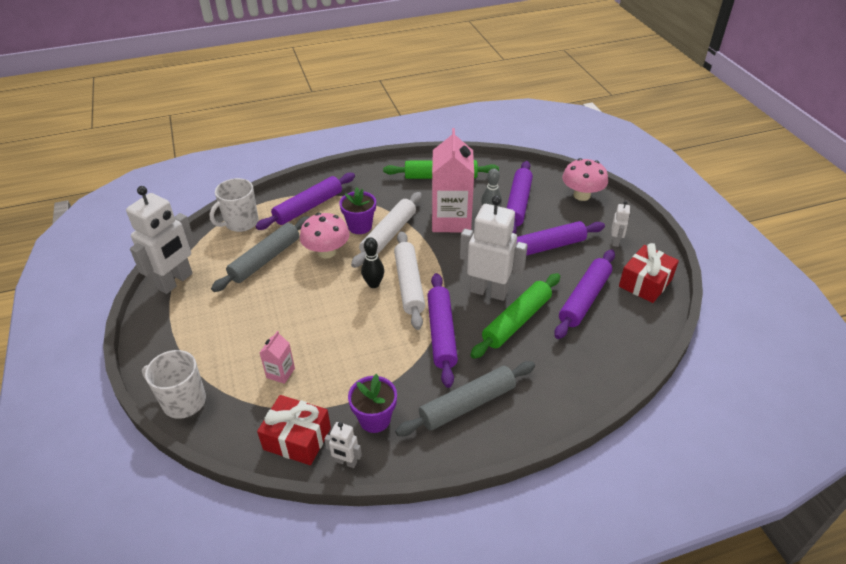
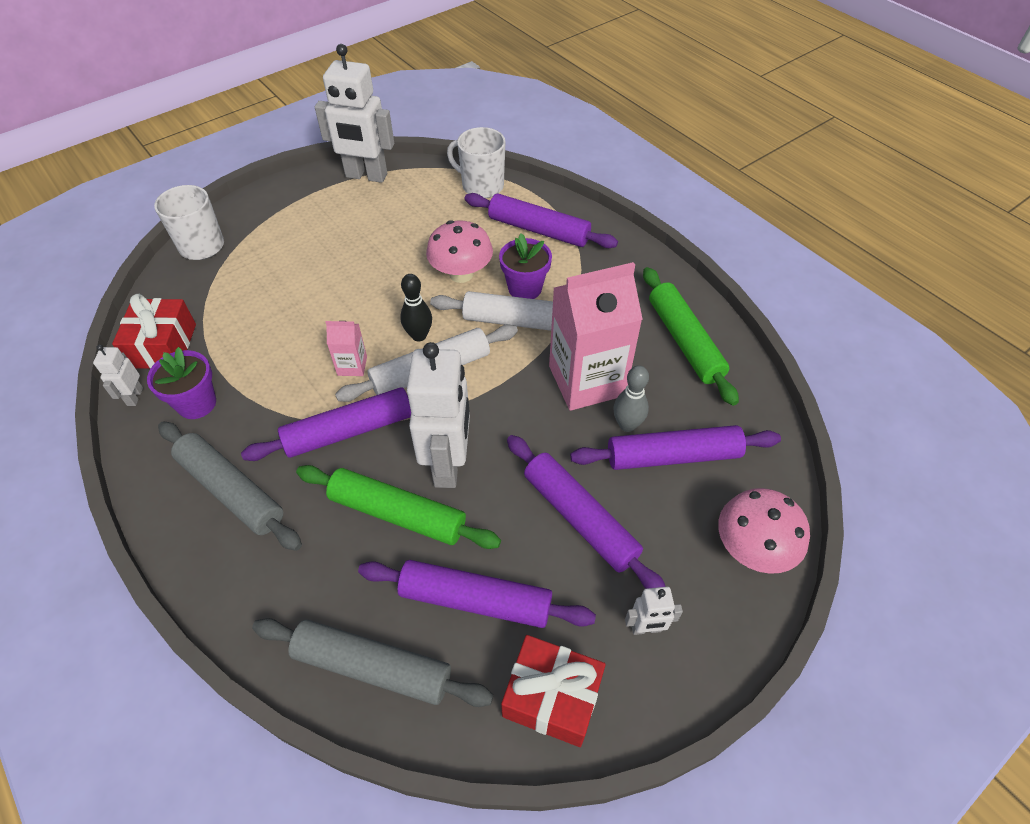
camera: 70 degrees right, 10 degrees up
(265, 259) = (426, 227): grey rolling pin -> grey rolling pin (373, 667)
(280, 373) = (252, 301): pink carton -> pink carton (352, 366)

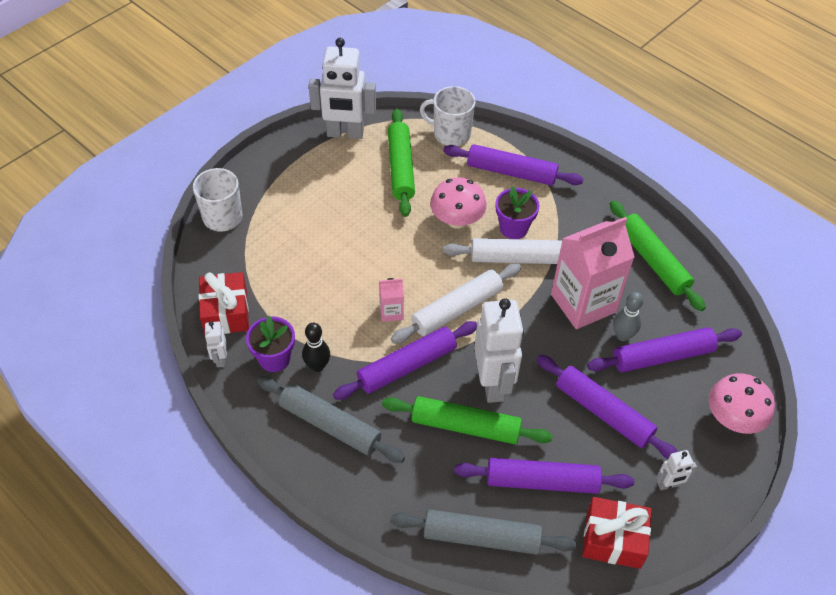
camera: 10 degrees left, 0 degrees up
(415, 214) = (400, 168): none -> green rolling pin
(419, 335) = (438, 279): black bowling pin -> black bowling pin (317, 366)

